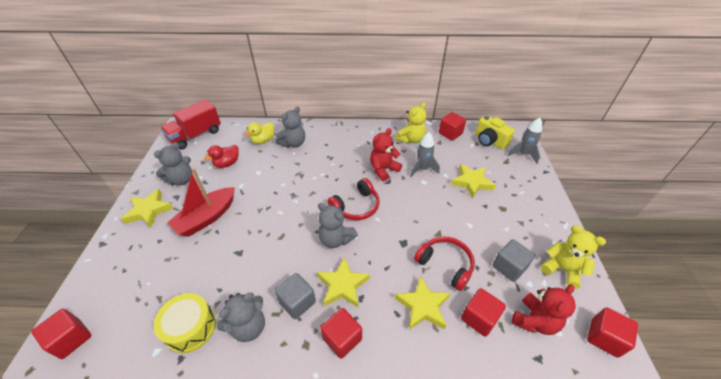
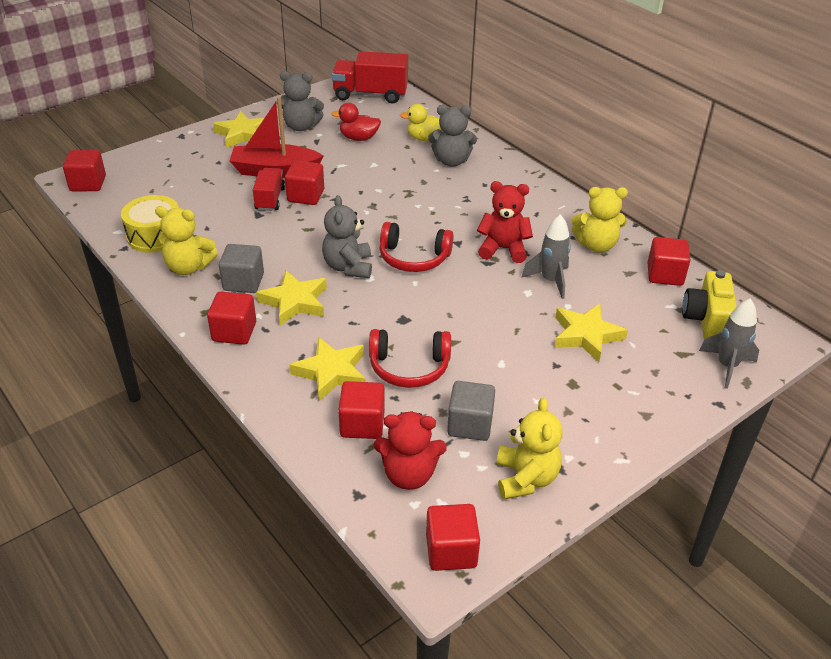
camera: 50 degrees right, 5 degrees down
(231, 237) = (270, 199): none -> red truck
(248, 326) = (188, 267): grey teddy bear -> yellow teddy bear
(249, 218) = (305, 196): none -> red cube
(445, 265) = (409, 367): red headphones -> red headphones turned 90 degrees clockwise

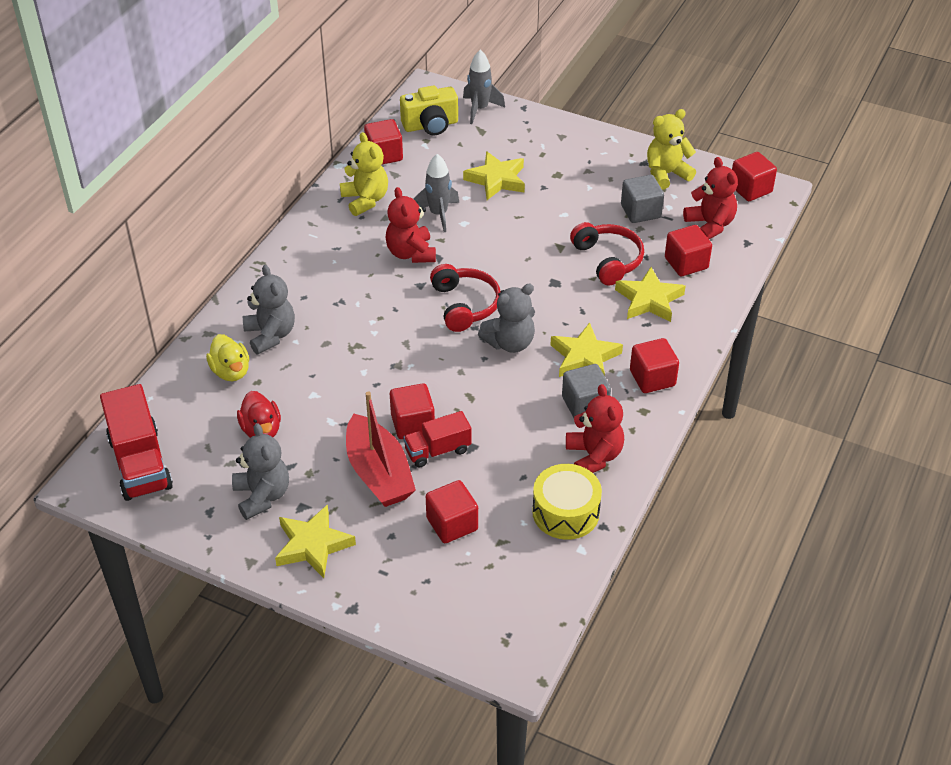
camera: 115 degrees left, 5 degrees up
(88, 184) = (517, 638): red cube -> red cube (452, 524)
(188, 267) = (594, 456): yellow teddy bear -> red teddy bear

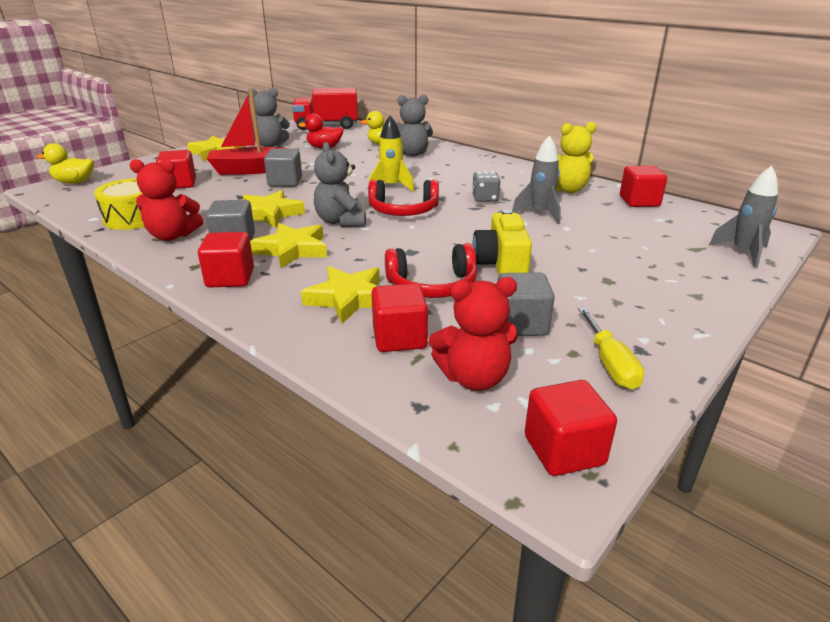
camera: 105 degrees right, 15 degrees down
(399, 328) = (391, 187): none -> yellow rocket
(411, 253) = (485, 198): red teddy bear -> grey dice
(412, 424) = (285, 182): red cube -> grey cube
(431, 125) = (698, 225): yellow camera -> yellow camera (501, 265)
(437, 450) = (250, 186): red truck -> none
(484, 644) = (74, 182): none -> yellow duck
(496, 179) = (597, 245): yellow star -> yellow star (269, 214)
(666, 174) = (610, 364): yellow teddy bear -> yellow screwdriver

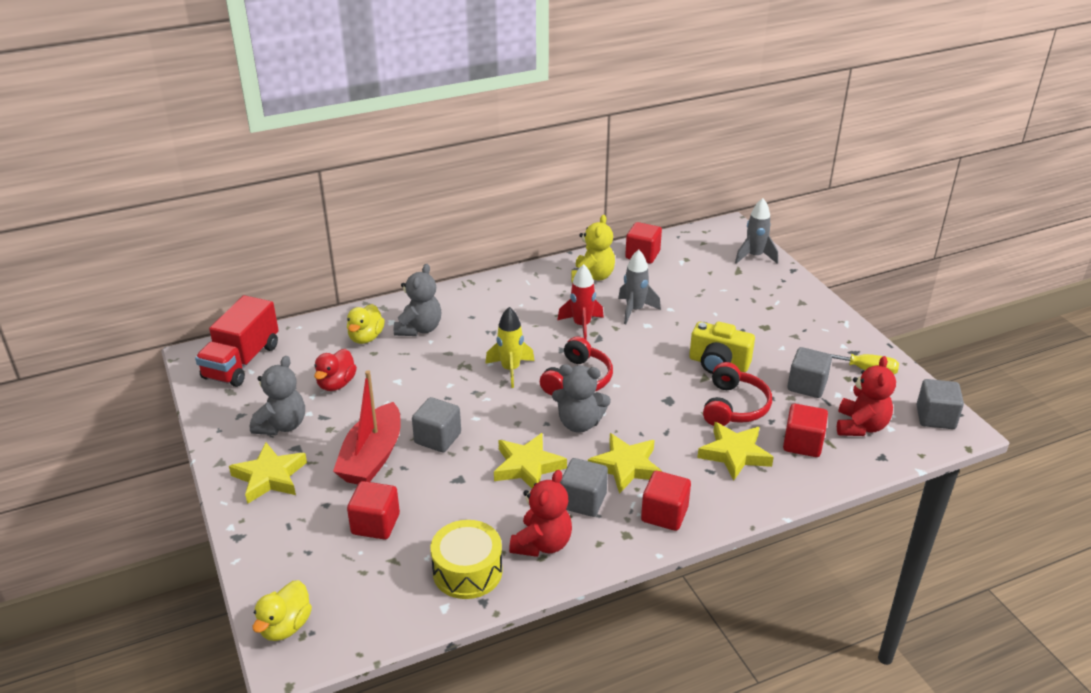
camera: 65 degrees left, 5 degrees up
(485, 198) = (581, 326): grey dice -> red rocket
(564, 450) = (935, 417): red cube -> grey cube

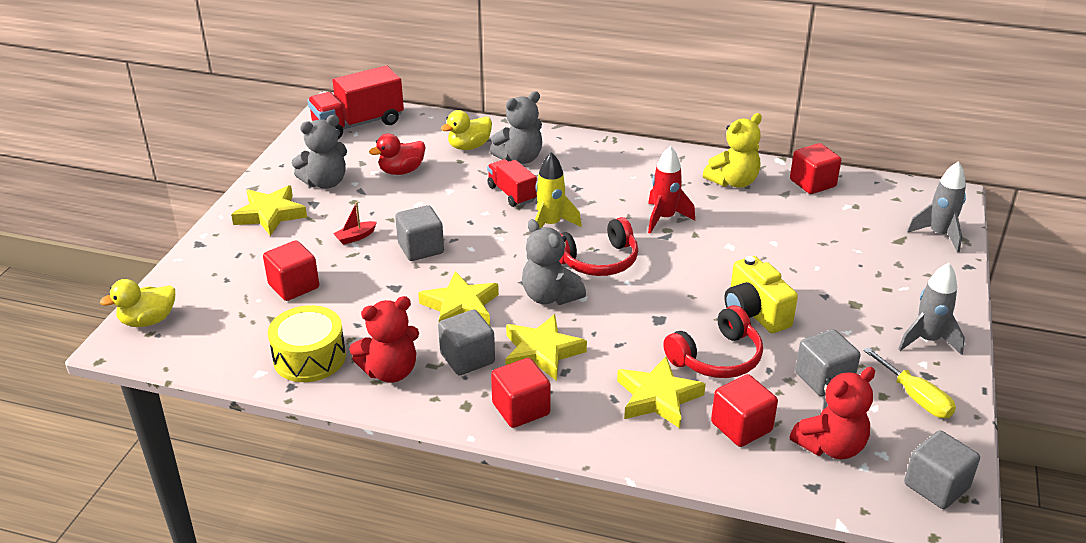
camera: 40 degrees right, 0 degrees up
(372, 457) = (355, 237): red boat -> red boat, size x0.40
(450, 360) = (511, 193): none -> red truck
(634, 310) = (735, 228): grey rocket -> grey rocket (927, 340)

